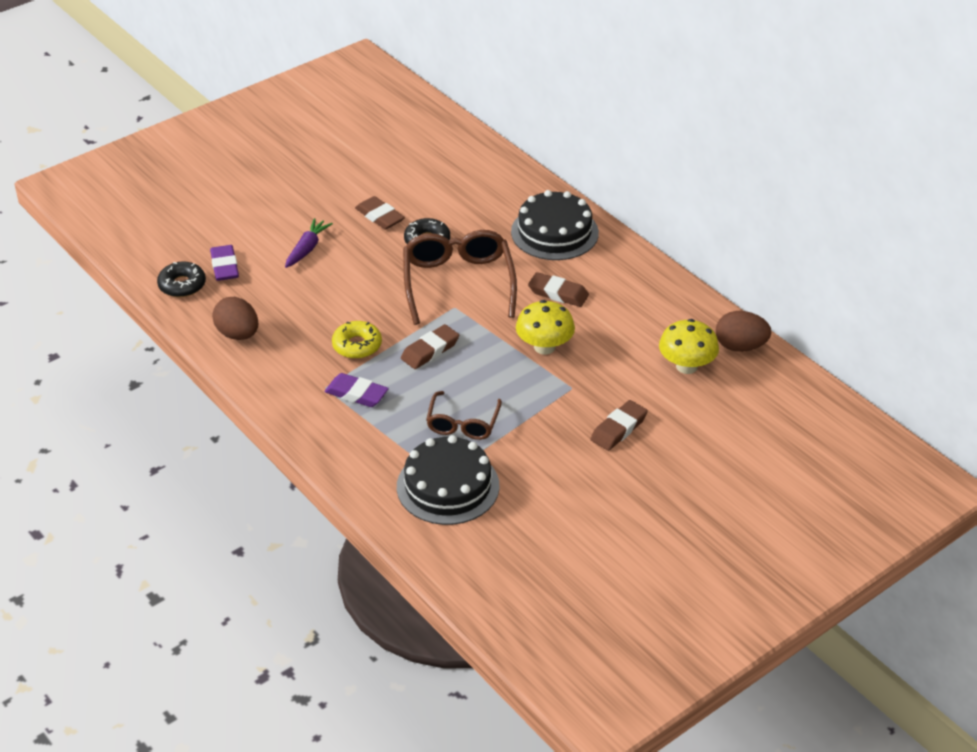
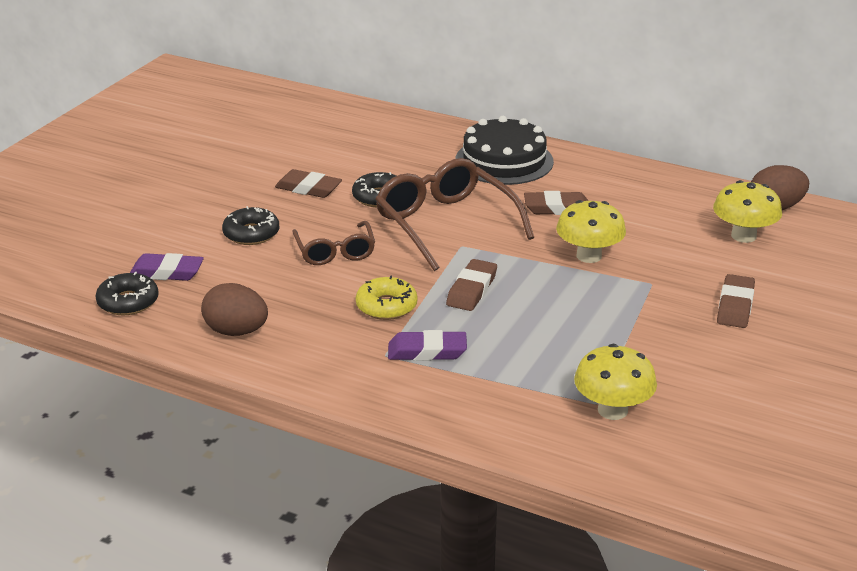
camera: 25 degrees left, 10 degrees down
(224, 266) = (166, 272): purple eraser -> purple eraser turned 45 degrees counterclockwise
(307, 248) = (251, 234): purple carrot -> black donut
(448, 486) = (612, 410): black cake -> yellow mushroom
(463, 423) = (571, 346): brown glasses -> brown glasses (335, 252)

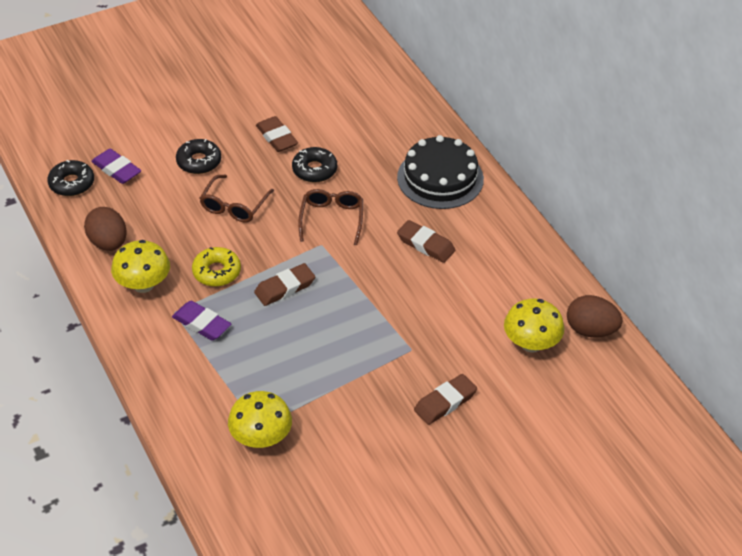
camera: 35 degrees right, 15 degrees up
(445, 224) = (332, 219): brown glasses -> brown glasses, size x0.58
(589, 256) = (396, 301): yellow mushroom -> yellow mushroom (143, 284)

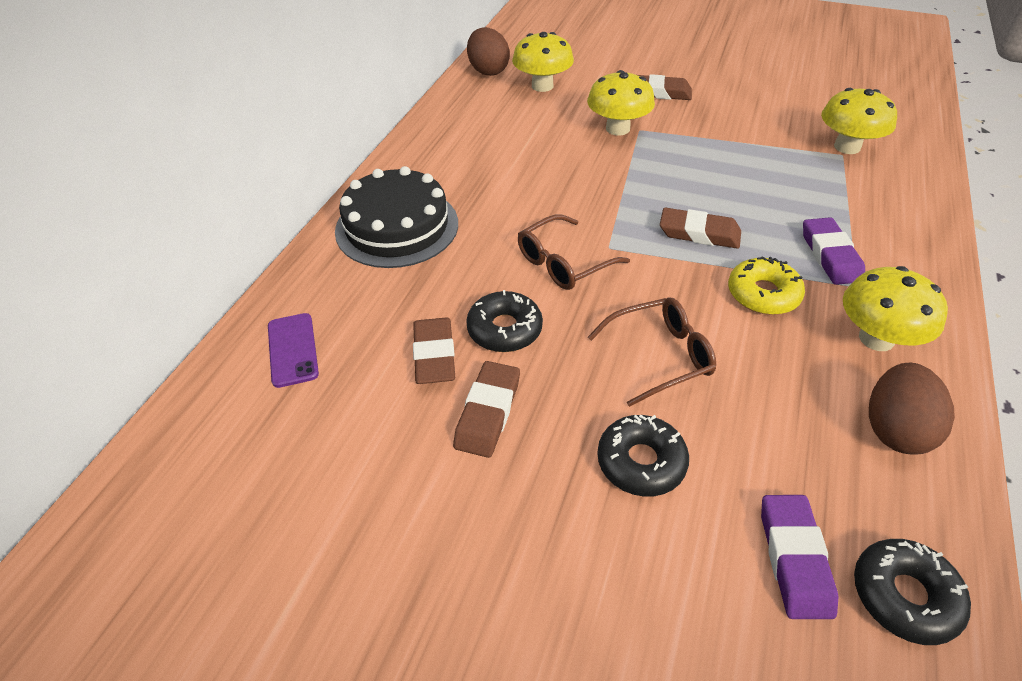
camera: 130 degrees left, 0 degrees up
(387, 103) = (293, 350): none -> purple phone
(425, 244) = (509, 184): brown eraser -> brown eraser (434, 355)
(425, 339) = (617, 129): none -> yellow mushroom

